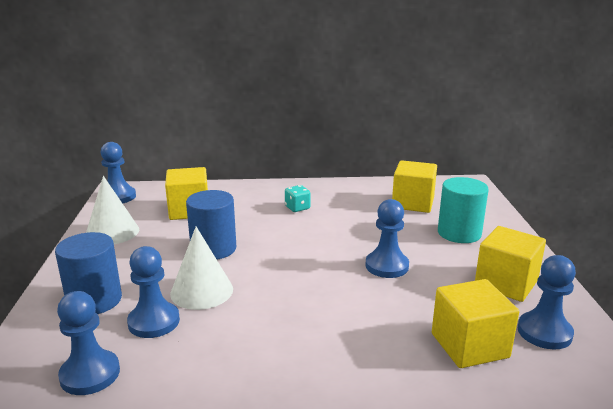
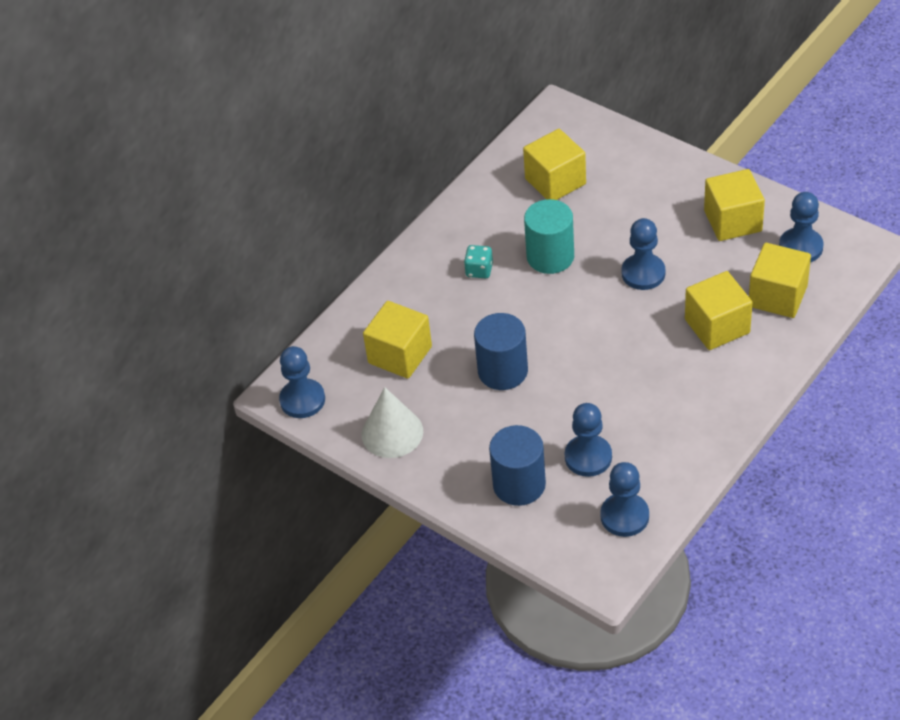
camera: 45 degrees left, 25 degrees up
(202, 291) = (569, 409): white cone -> none
(384, 326) = (717, 326): none -> yellow cube
(459, 233) = (639, 191): turquoise cylinder -> turquoise cylinder (550, 256)

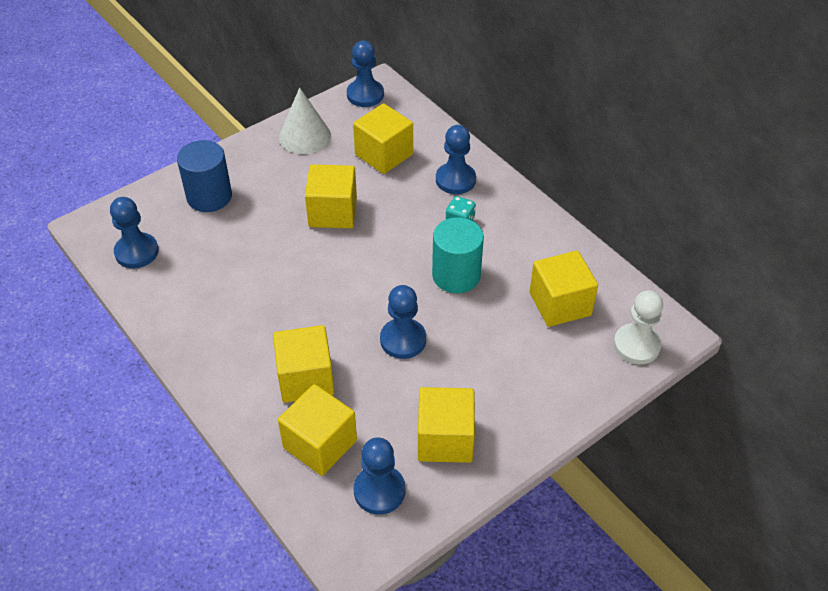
camera: 100 degrees right, 0 degrees up
(503, 371) = (333, 212): blue cylinder -> yellow cube
(581, 128) = (636, 345): none -> white pawn
(588, 457) = (209, 244): blue pawn -> blue pawn (455, 180)

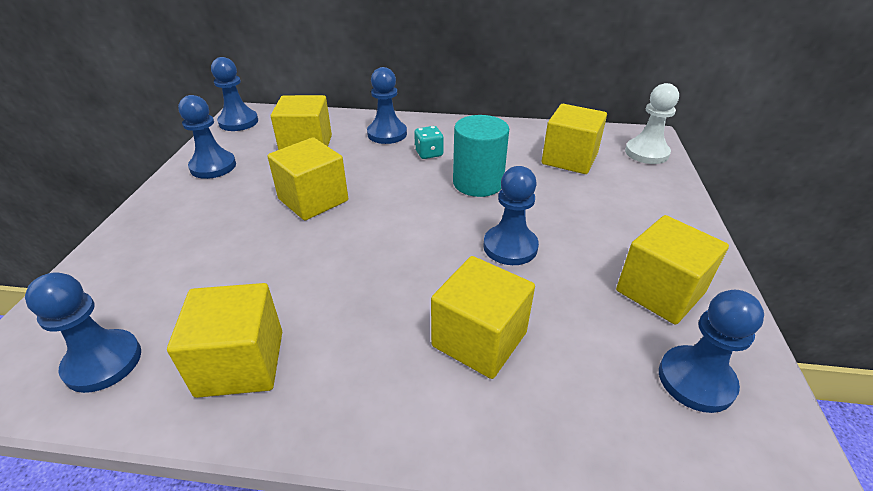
camera: 45 degrees left, 10 degrees down
(209, 196) = (155, 256): blue cylinder -> none
(305, 136) = (213, 166): white cone -> blue pawn
(320, 444) = (584, 387): yellow cube -> yellow cube (241, 363)

